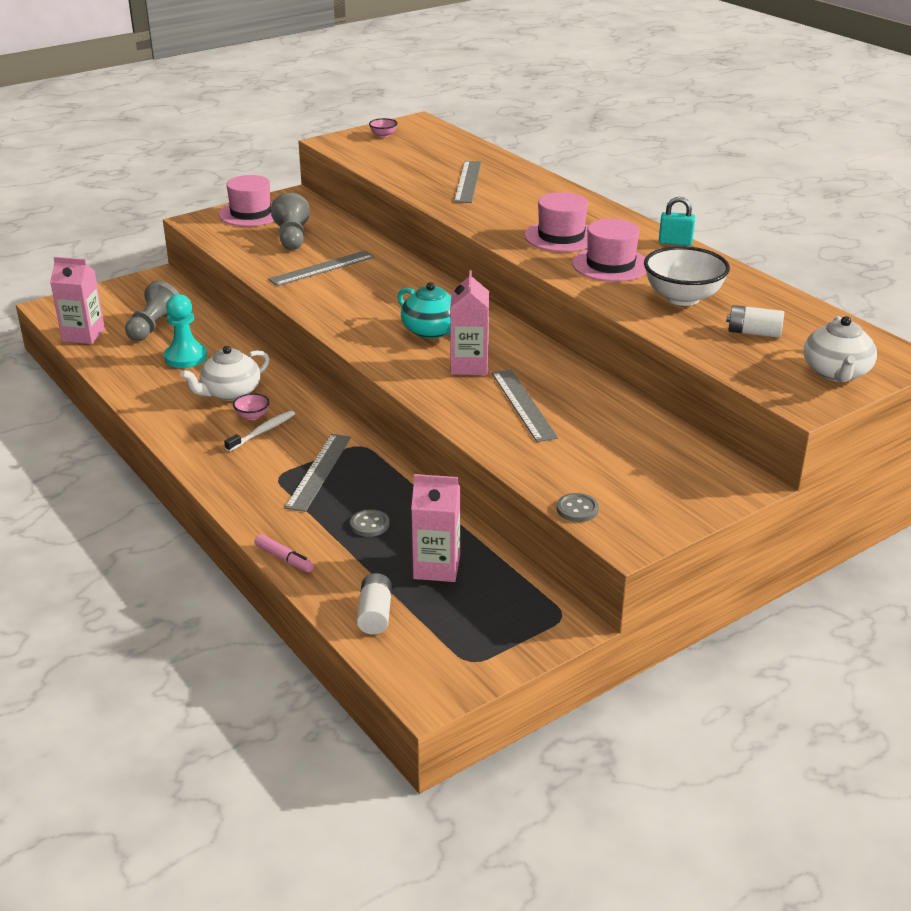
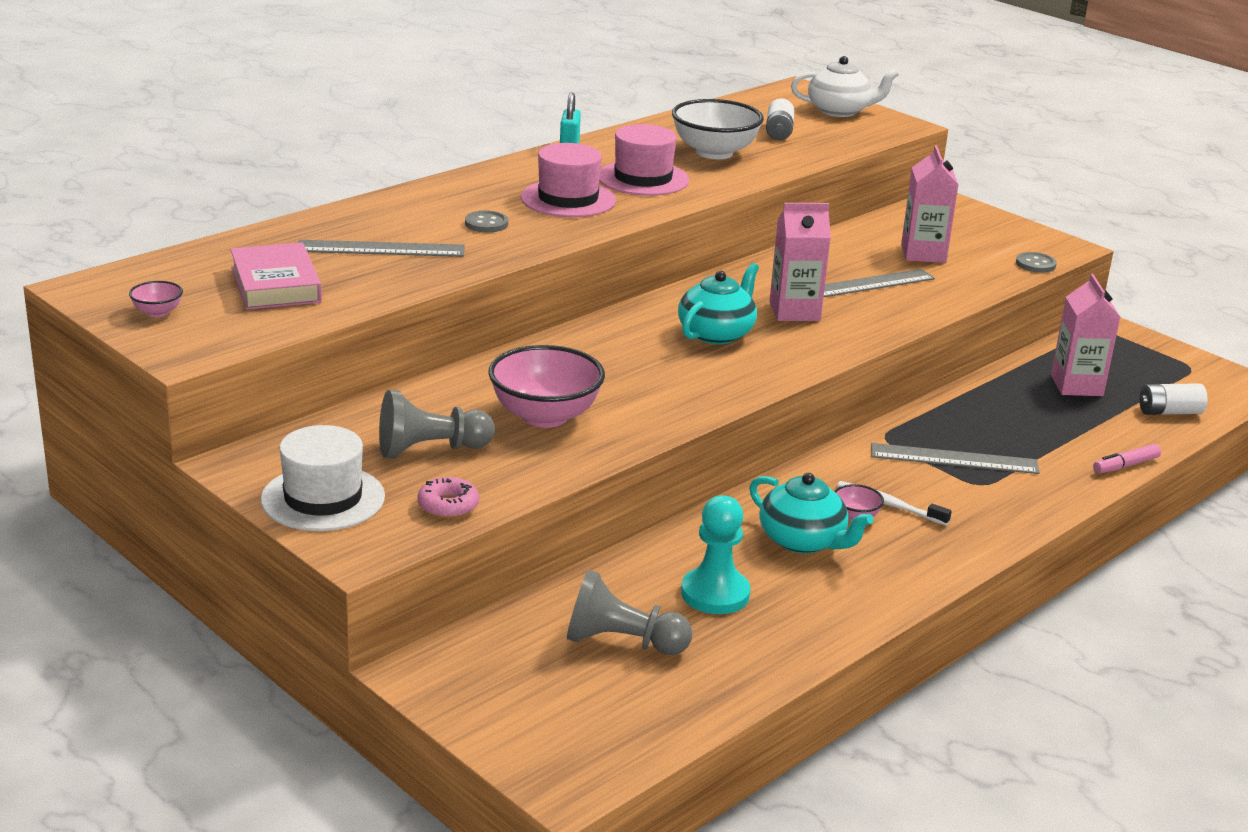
camera: 100 degrees left, 5 degrees down
(83, 335) = (672, 716): pink carton -> pink carton (923, 253)
(230, 240) = (448, 505): none -> pink donut
(230, 392) = (803, 541): white teapot -> turquoise teapot
(251, 213) = (323, 498): pink hat -> white hat
(284, 559) = (1125, 465): pink marker -> pink marker turned 150 degrees counterclockwise
(322, 268) = (545, 416): grey ruler -> pink bowl
(369, 524) = (1033, 422): grey button -> grey button (486, 224)
(416, 158) = (275, 285): none -> pink book

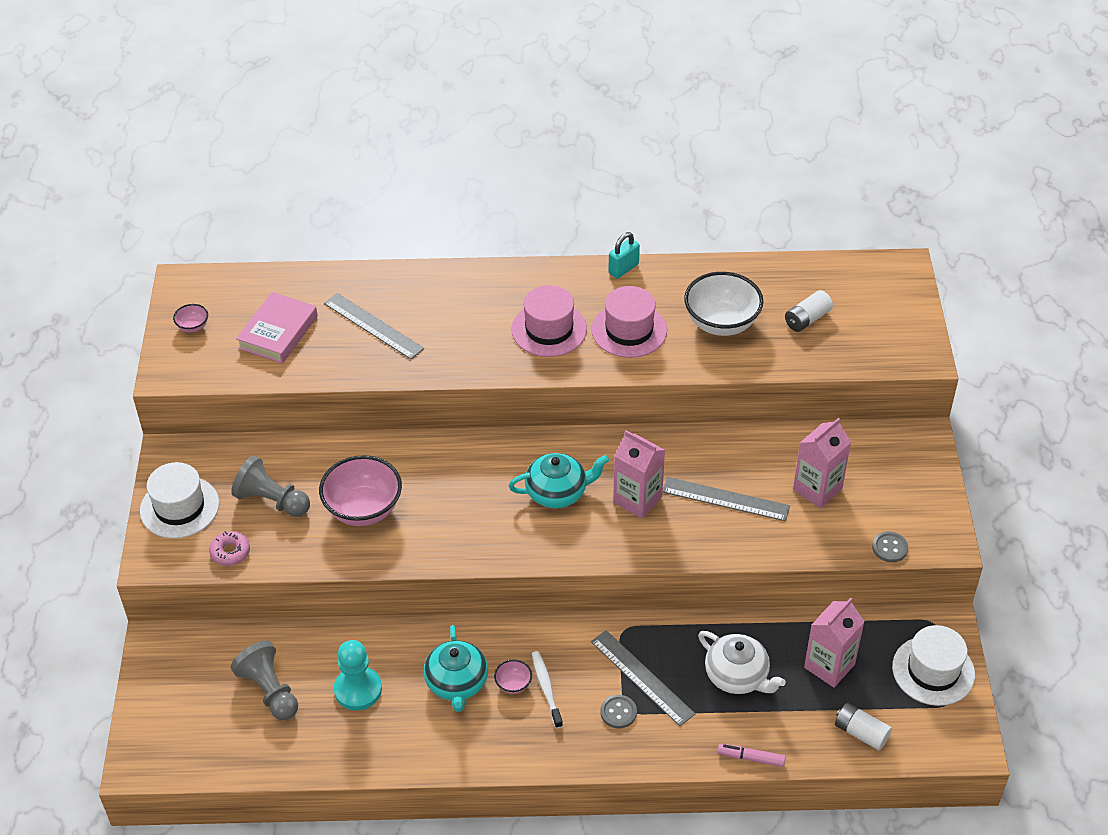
camera: 45 degrees right, 20 degrees up
(486, 224) = (465, 331): grey button -> grey button (618, 712)
(839, 111) = (895, 314): white teapot -> white teapot (737, 676)
(1148, 355) = (933, 670): none -> white hat

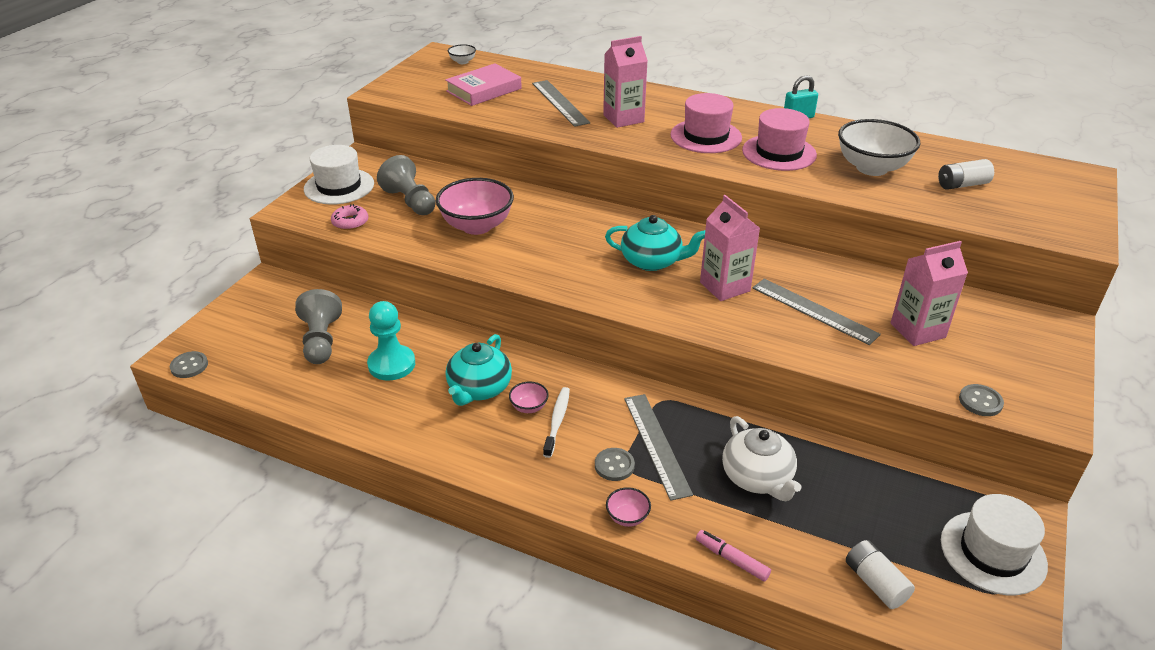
camera: 25 degrees right, 10 degrees down
(161, 771) = (189, 366): none -> grey button
(193, 326) = (425, 74): pink bowl -> pink bowl (627, 517)
(221, 291) = (462, 62): none -> white bowl
(829, 666) = (866, 504): pink carton -> pink carton (623, 118)

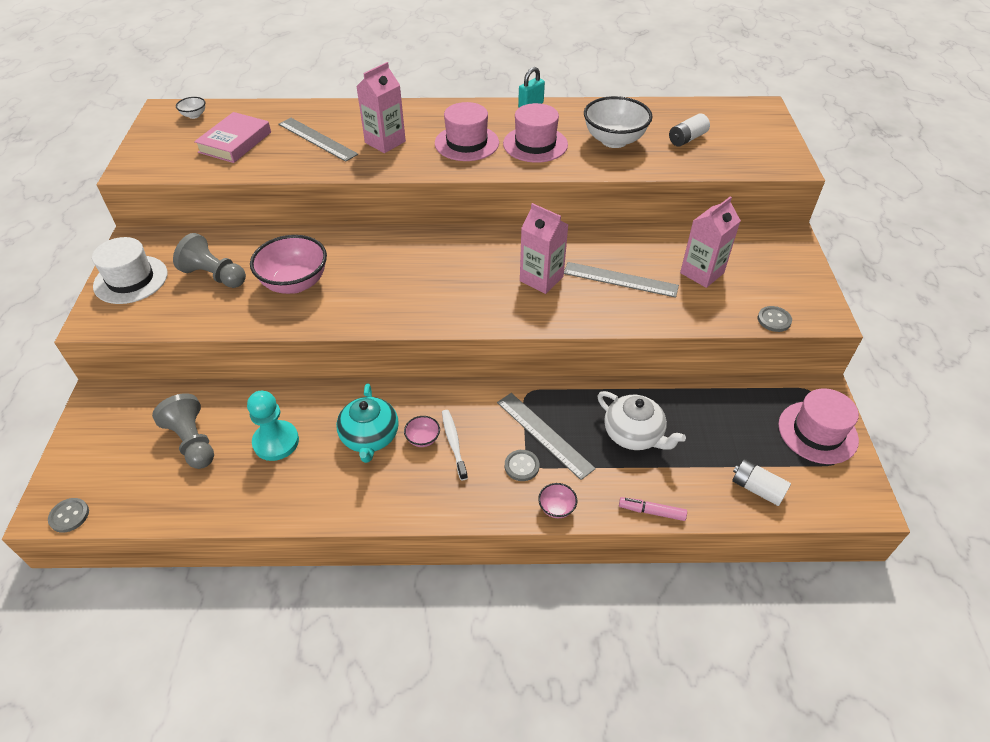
camera: 25 degrees left, 10 degrees up
(350, 222) = (167, 315): pink donut -> none
(652, 261) = (470, 272): turquoise teapot -> none
(993, 552) = (817, 432): white hat -> pink hat

